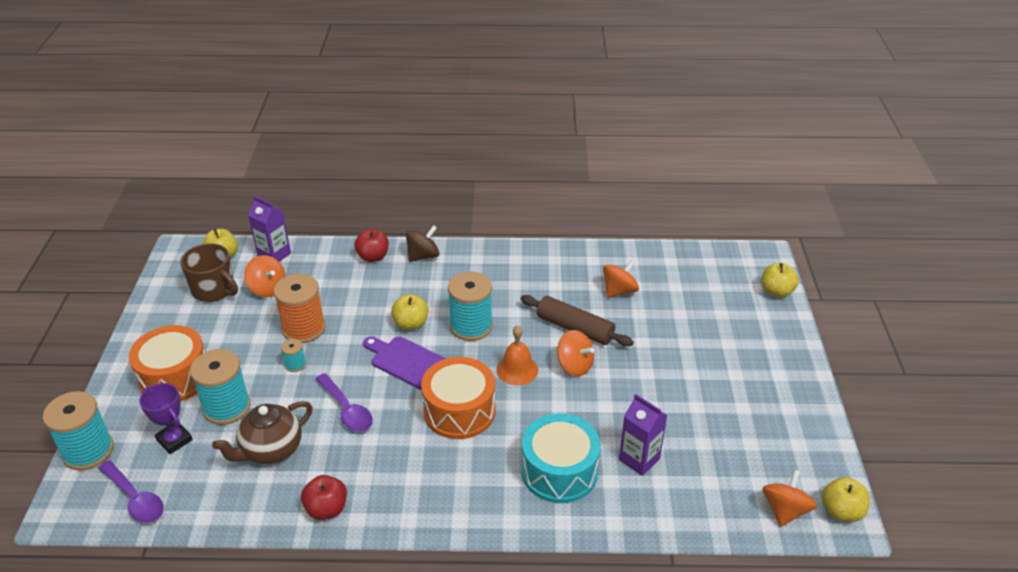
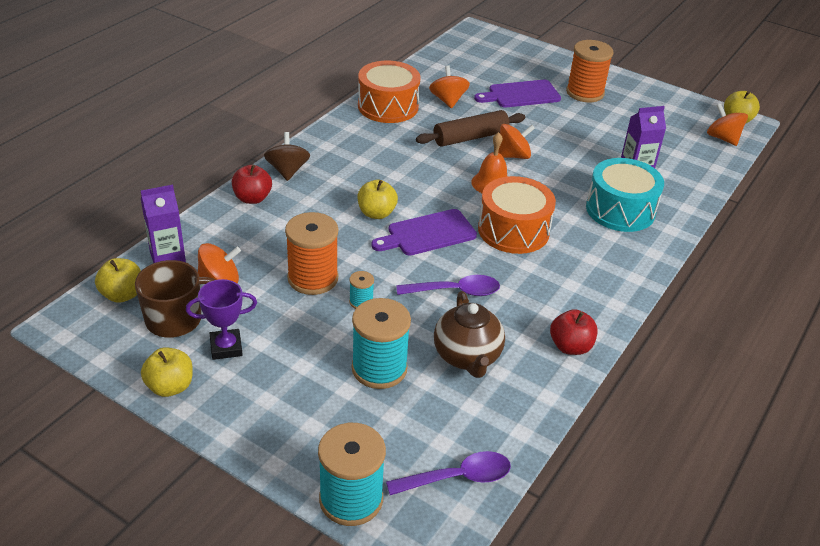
camera: 60 degrees left, 0 degrees up
(174, 440) = (394, 422): purple trophy -> purple trophy (226, 347)
(175, 377) = (294, 393): orange drum -> orange drum (388, 106)
(471, 326) = (415, 184): turquoise spool -> none
(685, 330) = (521, 95): none -> purple cutting board
(744, 370) = (585, 93): none -> orange spool
(776, 292) = (518, 45): yellow apple -> yellow apple (170, 386)

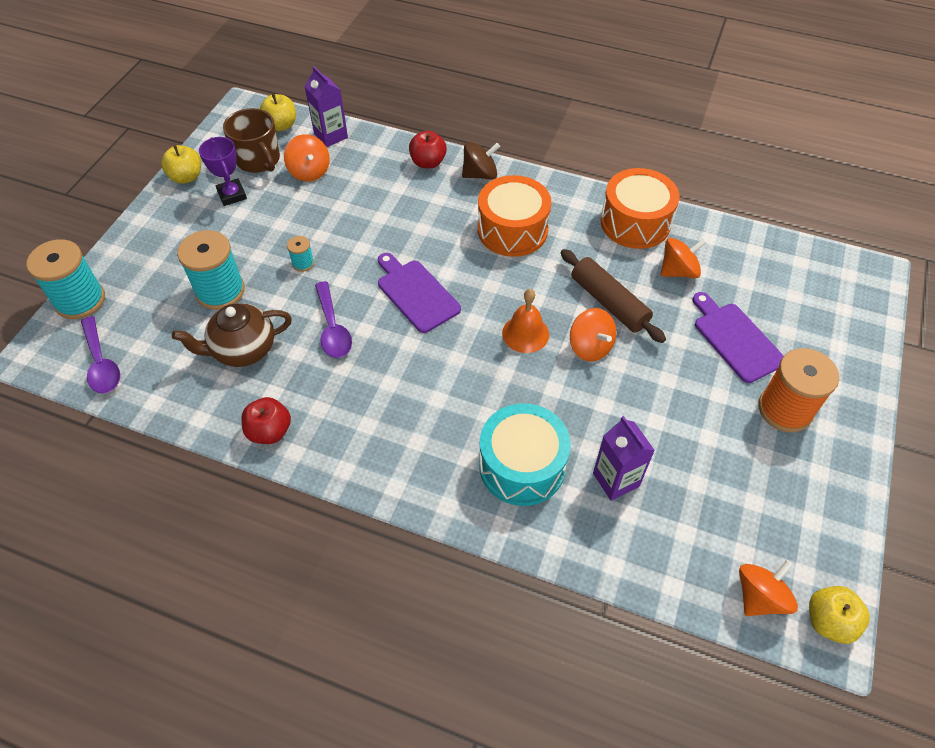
camera: 80 degrees right, 15 degrees up
(313, 278) = (327, 226): orange spool -> none
(376, 213) = (436, 249): yellow apple -> none
(513, 230) = (445, 363): orange drum -> orange drum (512, 230)

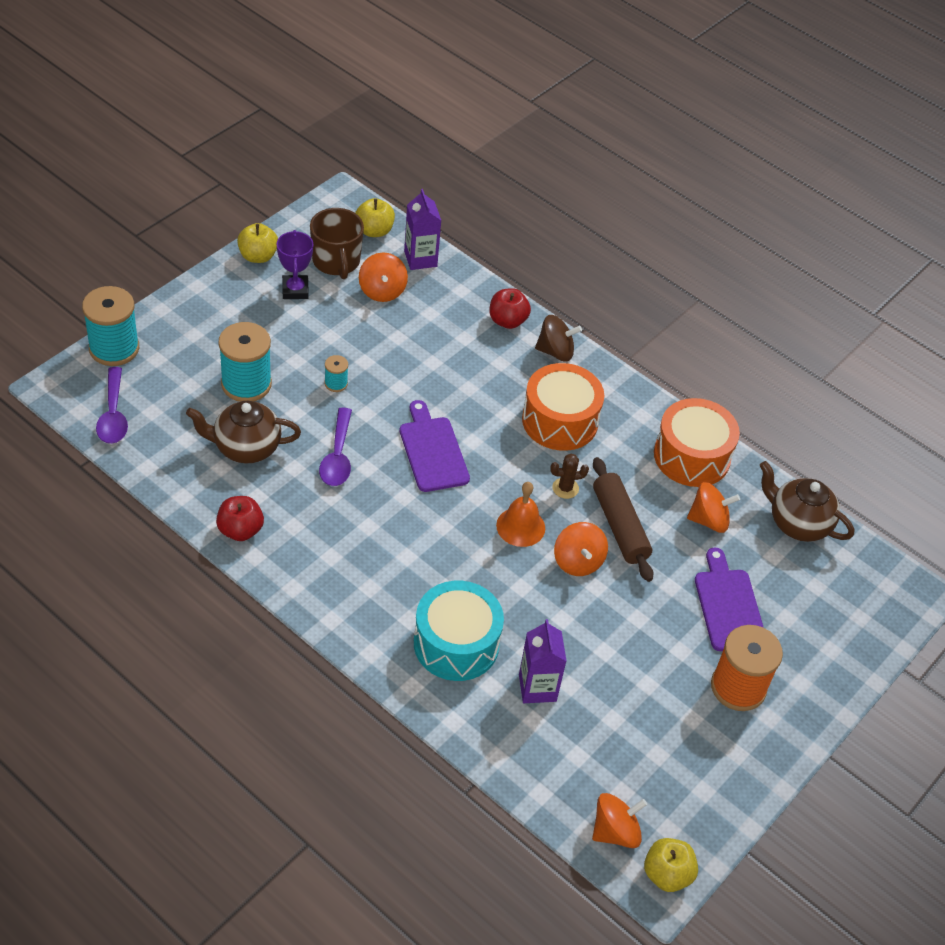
camera: 15 degrees right, 5 degrees down
(546, 286) = (565, 488): none -> brown cactus
(749, 248) = (797, 523): none -> brown teapot

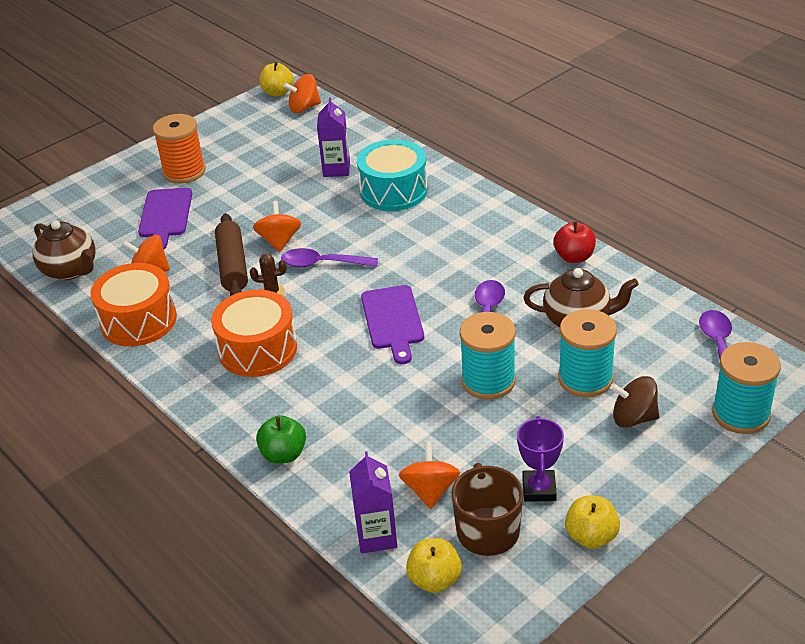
camera: 165 degrees left, 10 degrees down
(336, 383) = (488, 381): turquoise spool -> turquoise spool, size x2.14
(507, 321) = (283, 454): red apple -> green apple
(520, 526) = (322, 264): orange bell -> purple spoon
(555, 351) = (238, 419): brown spinning top -> brown spinning top (633, 418)

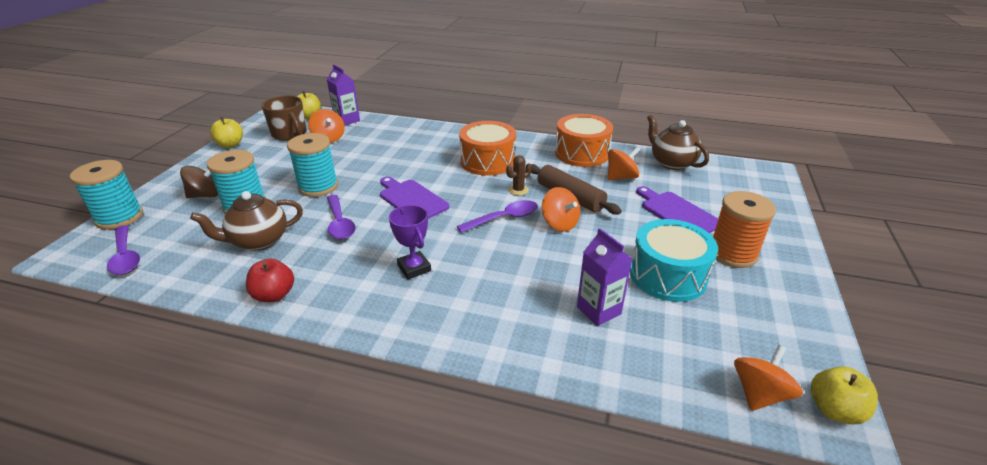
camera: 145 degrees right, 5 degrees down
(71, 270) = (671, 163): brown teapot -> brown teapot turned 45 degrees clockwise
(283, 454) = (420, 130): green apple -> none
(393, 191) = (511, 306): turquoise drum -> turquoise drum (667, 275)
(539, 489) = (265, 152): purple trophy -> purple trophy (414, 268)

